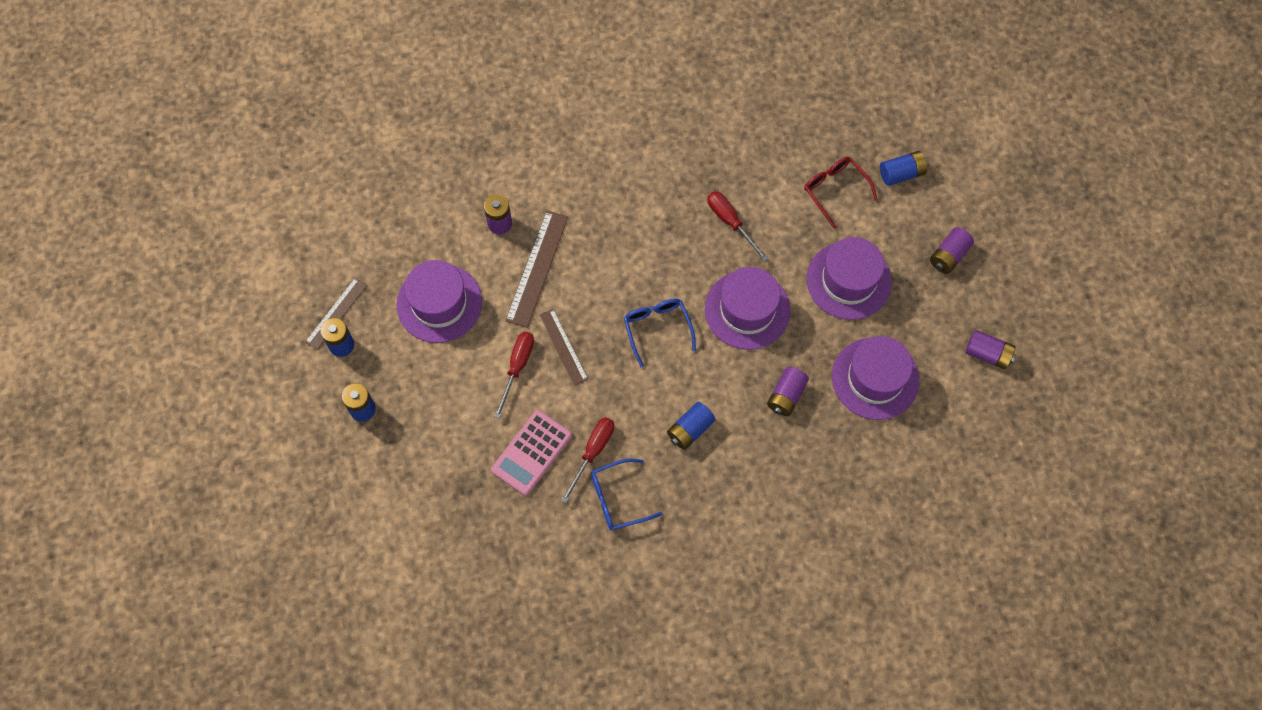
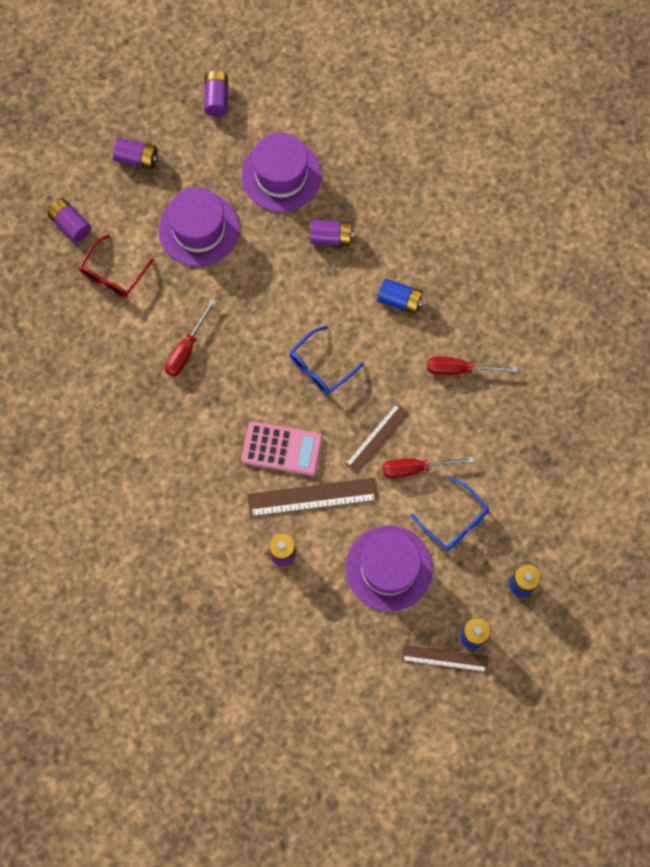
camera: 115 degrees left, 5 degrees up
(531, 453) = (485, 419): pink calculator -> pink calculator (282, 449)
(618, 498) = (488, 331): blue glasses -> blue glasses (454, 521)
(747, 310) = (266, 300): purple hat -> none
(901, 174) = (71, 225): blue battery -> purple battery

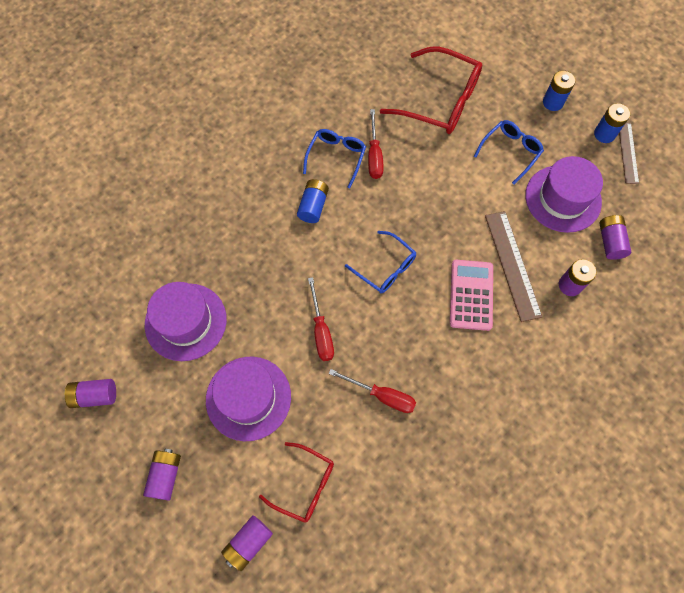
camera: 95 degrees left, 5 degrees down
(331, 237) = (252, 269): purple battery -> purple battery (610, 242)
(376, 438) = (447, 216): brown ruler -> none
(415, 468) = (470, 184): red screwdriver -> red screwdriver (321, 331)
(459, 329) = (336, 157): none -> blue glasses
(530, 451) = (440, 101): none -> red glasses

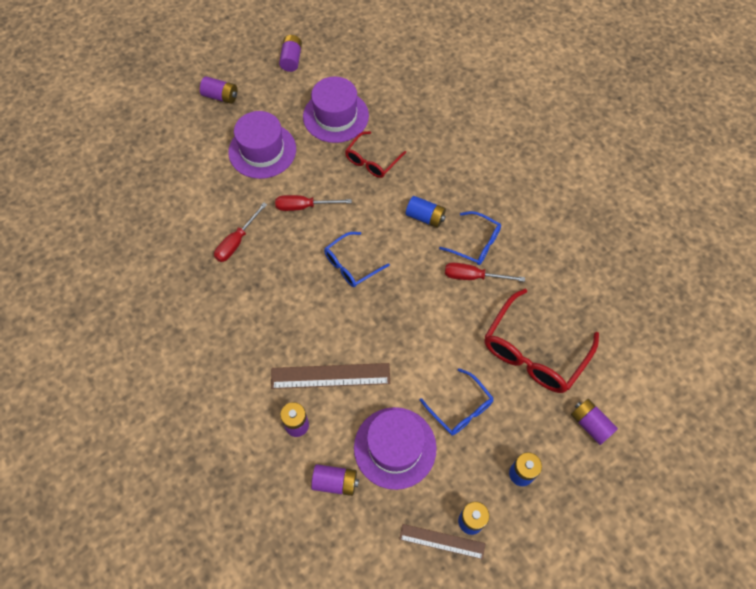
camera: 100 degrees right, 5 degrees down
(248, 543) = (157, 140): purple battery -> purple battery (590, 424)
(305, 485) = (185, 179): red glasses -> red glasses (372, 161)
(471, 295) = (308, 331): pink calculator -> none

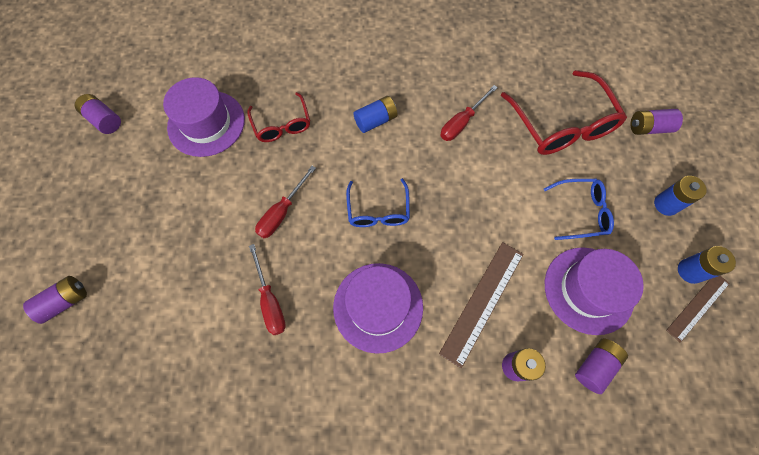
camera: 55 degrees left, 5 degrees up
(220, 96) = (81, 211): purple battery -> purple battery (65, 301)
(262, 150) = (184, 211): purple hat -> purple hat (378, 307)
(475, 243) = (431, 100): blue glasses -> none

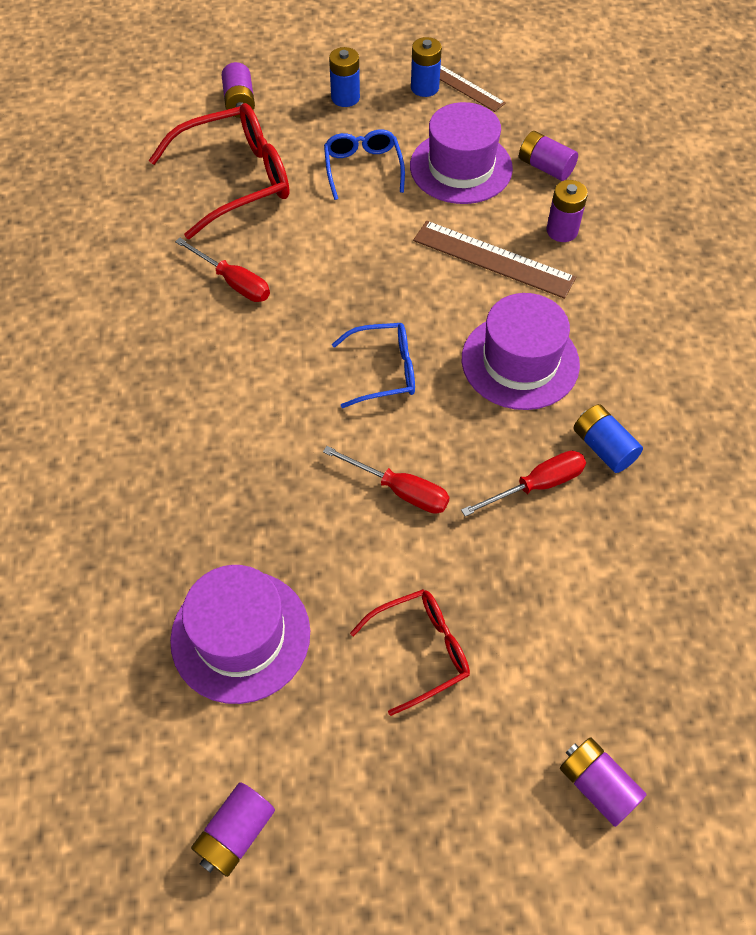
camera: 95 degrees left, 10 degrees down
(282, 125) = (241, 513): red glasses -> red glasses (421, 650)
(375, 120) = (231, 385): blue battery -> blue battery (603, 447)

